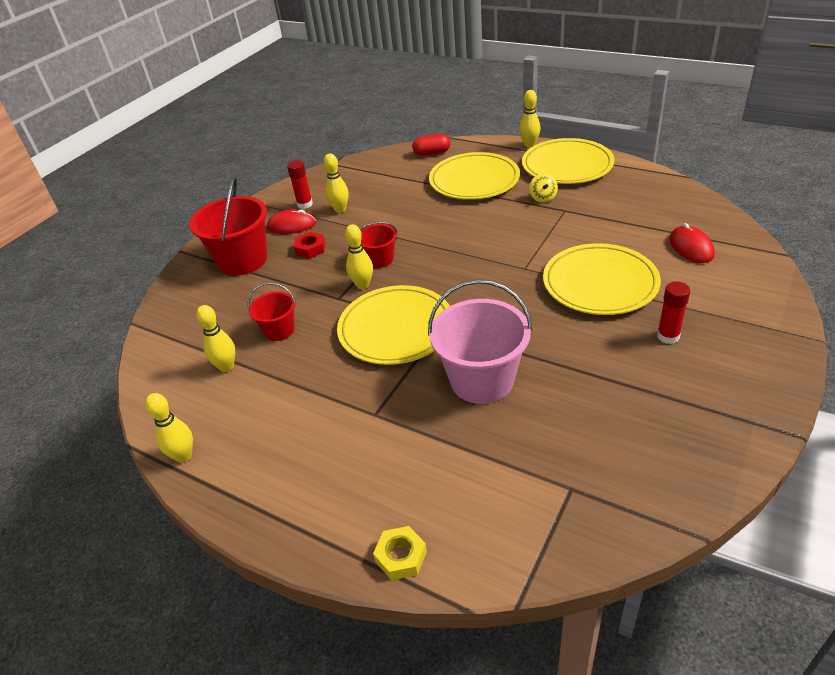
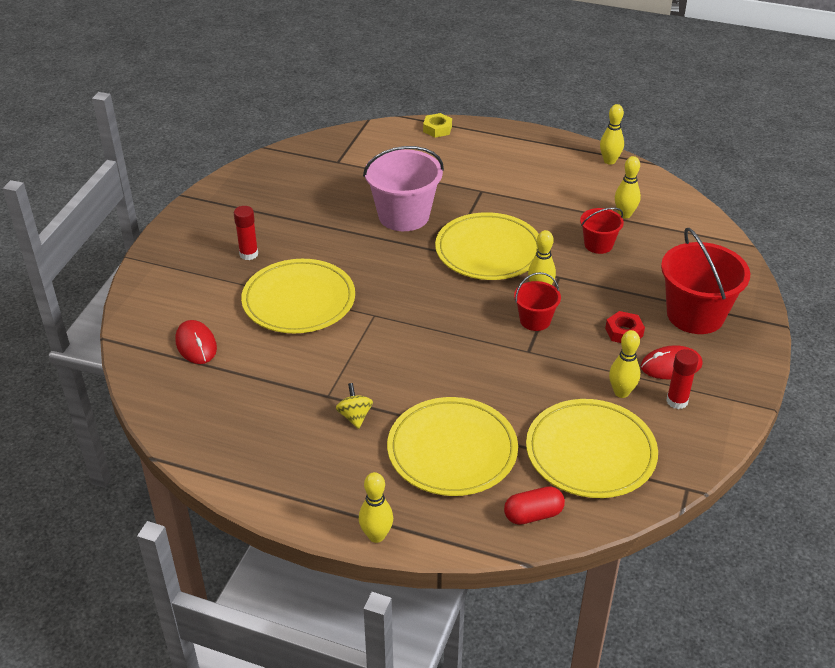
camera: 165 degrees right, 0 degrees up
(567, 165) = (319, 483): yellow plate -> yellow plate (590, 452)

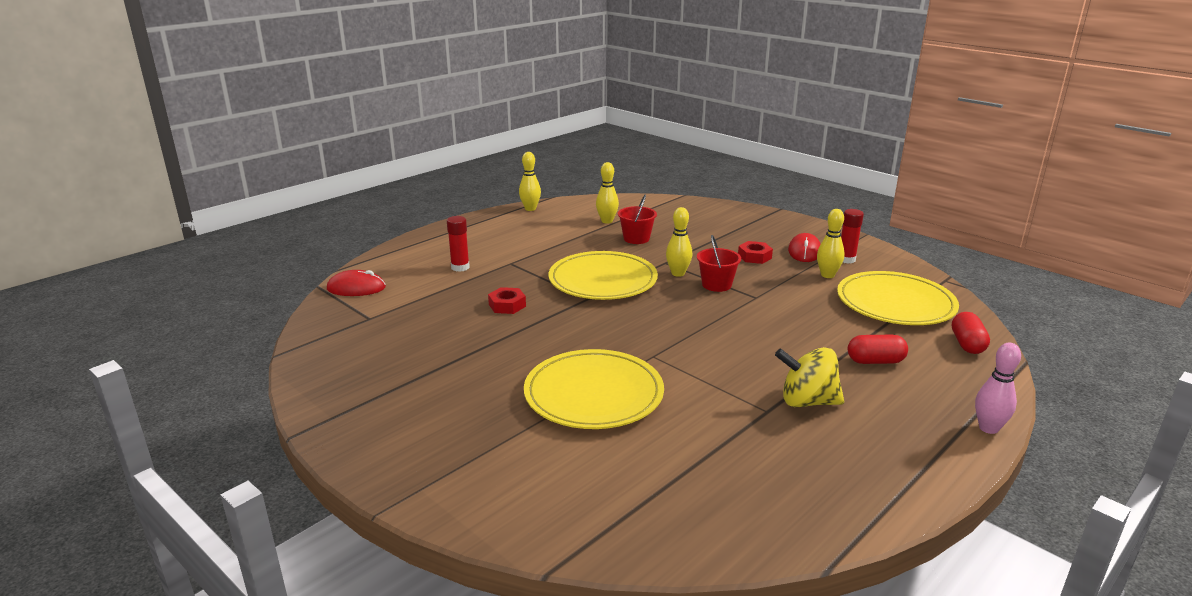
camera: 65 degrees left, 15 degrees down
(196, 344) = (621, 486): red mouse -> red mouse (356, 288)
(249, 254) = (476, 409): red glue stick -> red glue stick (460, 267)
(355, 416) = (807, 401): yellow spinning top -> yellow spinning top, size x1.67
(376, 536) = (988, 428): yellow bowling pin -> pink bowling pin
(403, 216) = (507, 305): pink bucket -> red nut
(437, 129) = (387, 259): yellow nut -> none
(452, 450) = (875, 361): yellow plate -> red capsule
(695, 315) = (750, 230): red bucket -> none

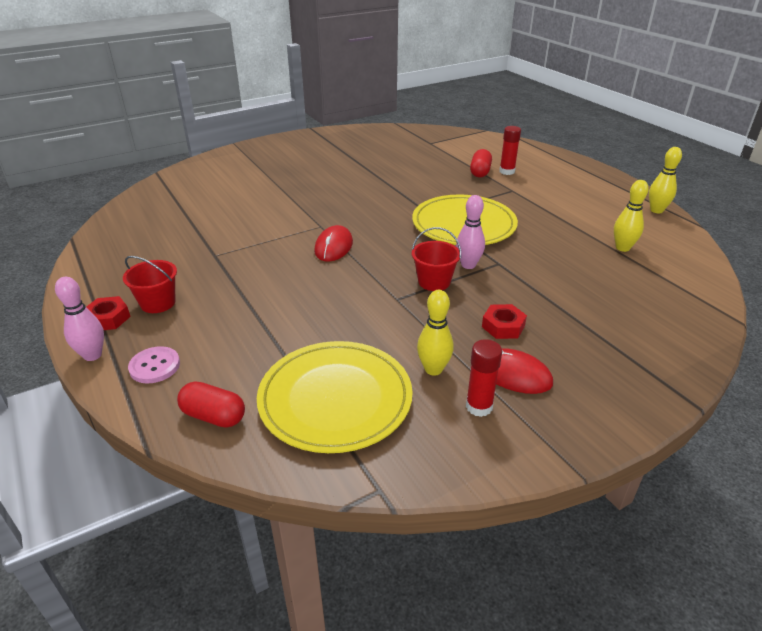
camera: 105 degrees right, 10 degrees up
(356, 288) = (478, 140): red mouse -> red mouse (333, 247)
(507, 305) = (430, 183): red nut -> red nut (108, 318)
(593, 394) = (287, 199): yellow plate -> none
(636, 238) = (567, 257): red bucket -> red bucket (158, 303)
(678, 273) = (468, 265): yellow bowling pin -> pink bowling pin
(807, 401) = (209, 275): yellow spinning top -> none
(875, 361) = (233, 332): red capsule -> red capsule (480, 172)
(958, 387) = (155, 366): none -> pink button

